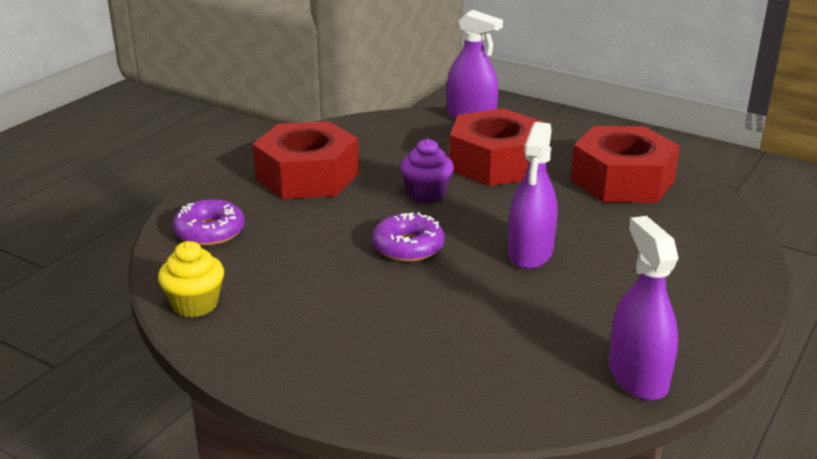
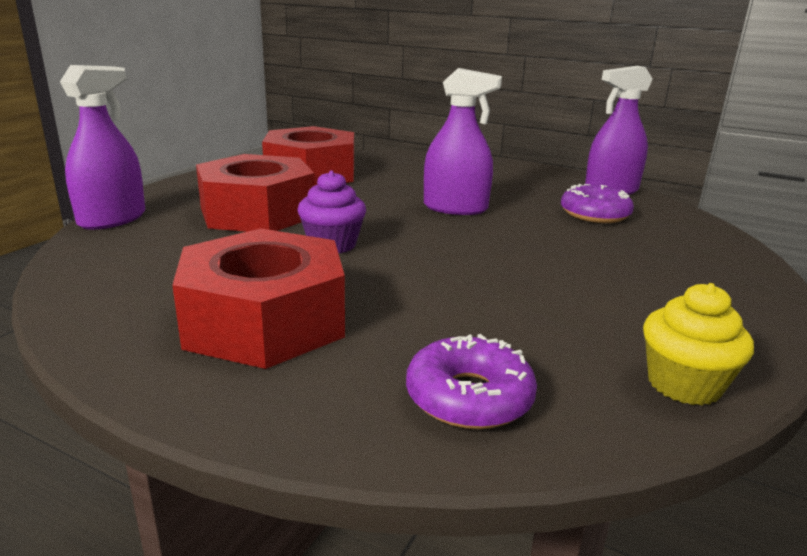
camera: 95 degrees left, 5 degrees down
(408, 247) = (463, 254): purple donut -> purple donut (594, 214)

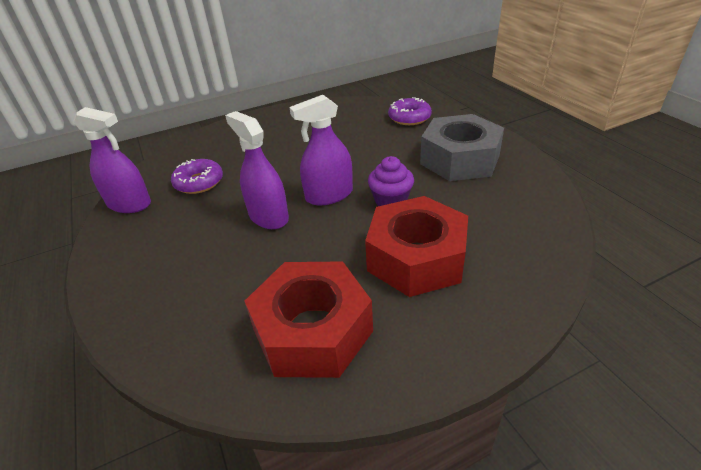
camera: 140 degrees left, 15 degrees up
(112, 219) = (542, 287): purple spray bottle -> purple spray bottle (329, 195)
(264, 320) = (460, 159): red nut -> grey nut
(683, 384) = (342, 106): yellow cupcake -> none

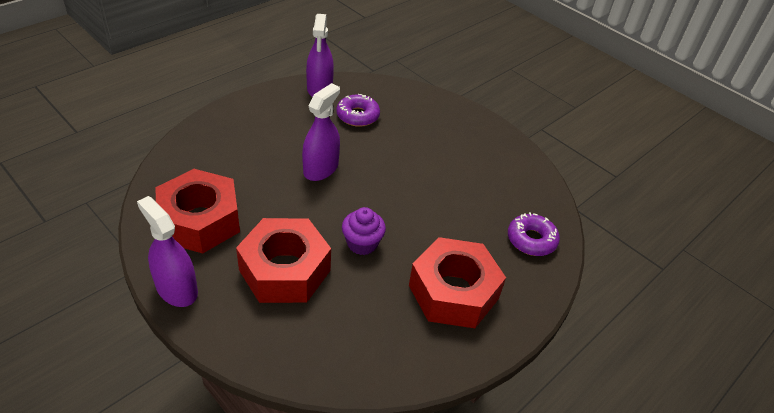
camera: 65 degrees right, 5 degrees up
(329, 195) = (360, 200): purple spray bottle -> purple spray bottle (176, 289)
(460, 159) = (453, 292): grey nut -> red nut

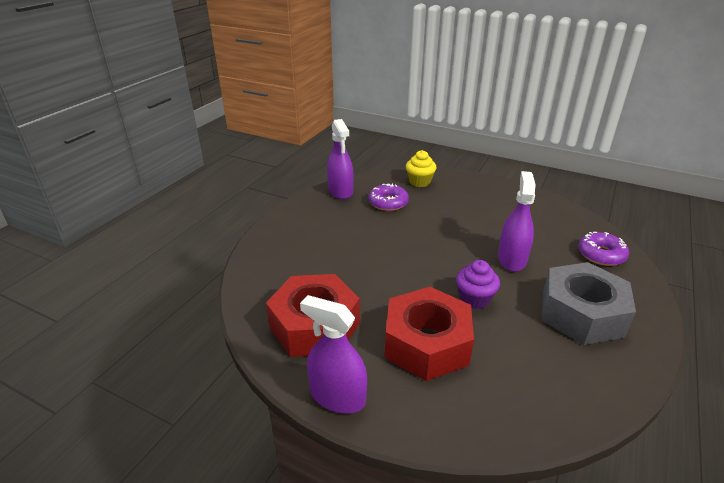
camera: 15 degrees left, 10 degrees down
(321, 168) = (390, 250): purple spray bottle -> purple spray bottle (512, 259)
(409, 100) = (419, 182): none -> yellow cupcake
(453, 292) = (581, 314): red nut -> grey nut

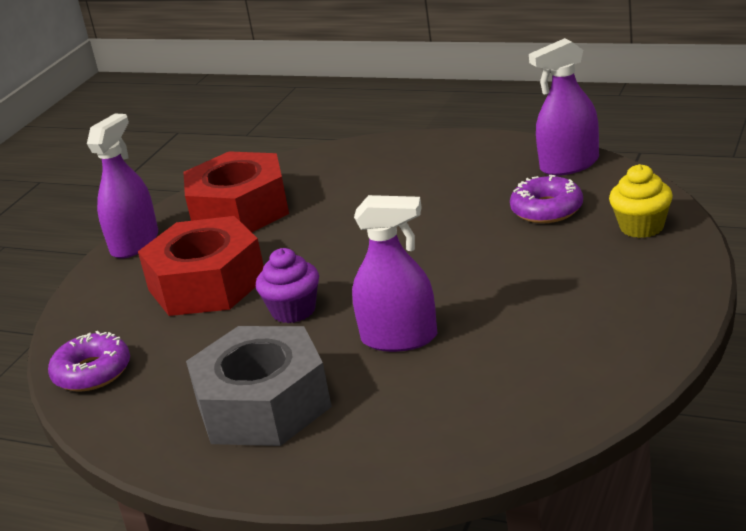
camera: 90 degrees right, 5 degrees down
(601, 254) = (433, 437): purple donut -> purple donut (92, 372)

